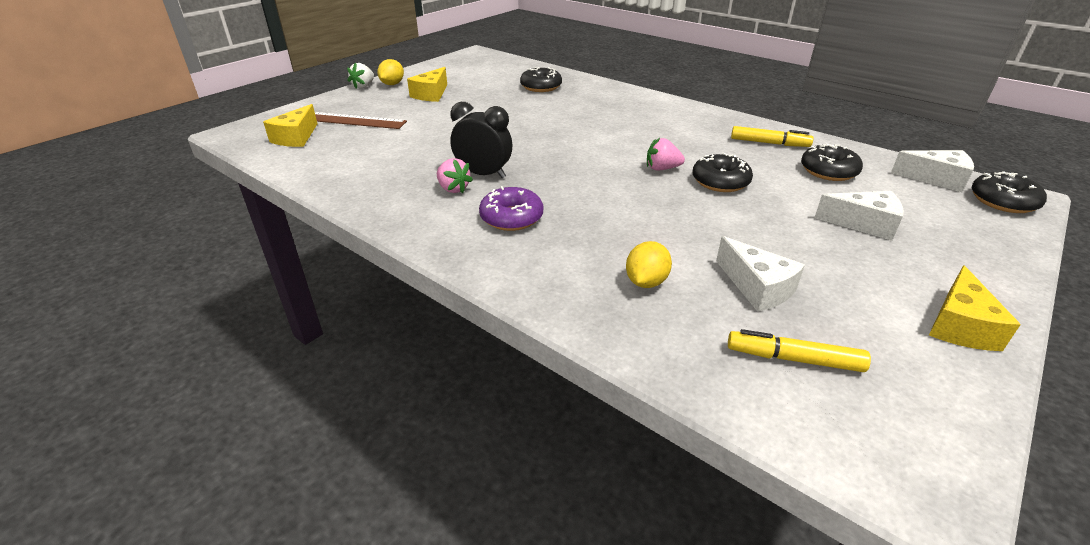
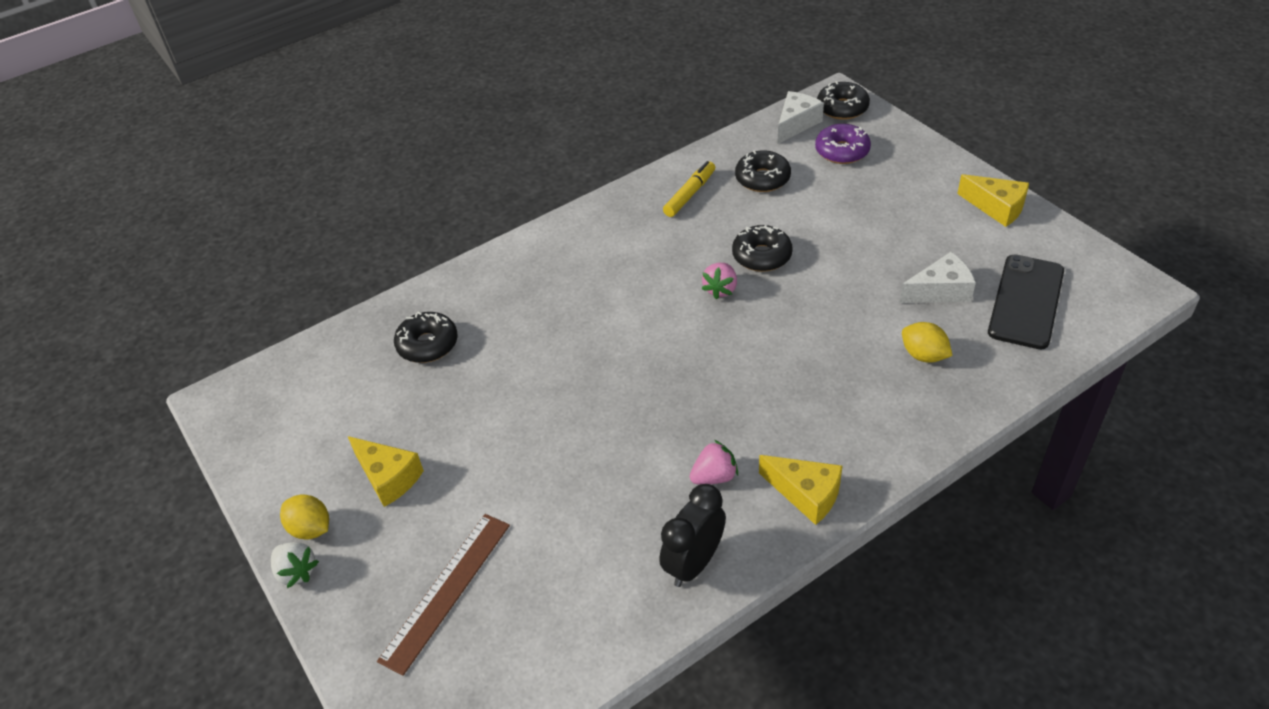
camera: 70 degrees left, 10 degrees up
(296, 137) = (486, 663): yellow cheese -> yellow cheese (806, 494)
(483, 174) = (686, 444): black clock -> black clock (693, 563)
(511, 218) = (794, 431): purple donut -> purple donut (842, 151)
(794, 359) = (1026, 302): yellow marker -> black phone
(864, 224) = (860, 196): white cheese -> none

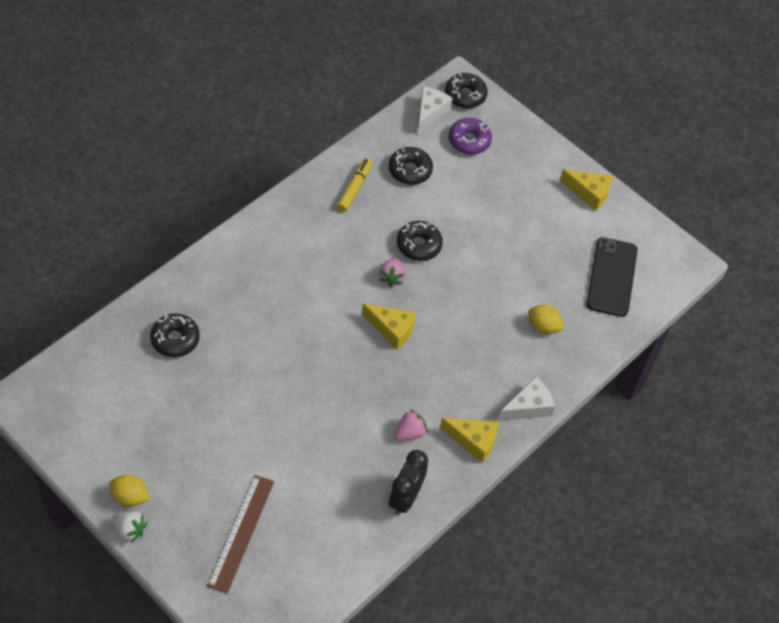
camera: 20 degrees left, 10 degrees up
(388, 477) = (176, 453): yellow cheese -> yellow cheese (392, 329)
(940, 291) = (552, 271): white cheese -> white cheese (528, 407)

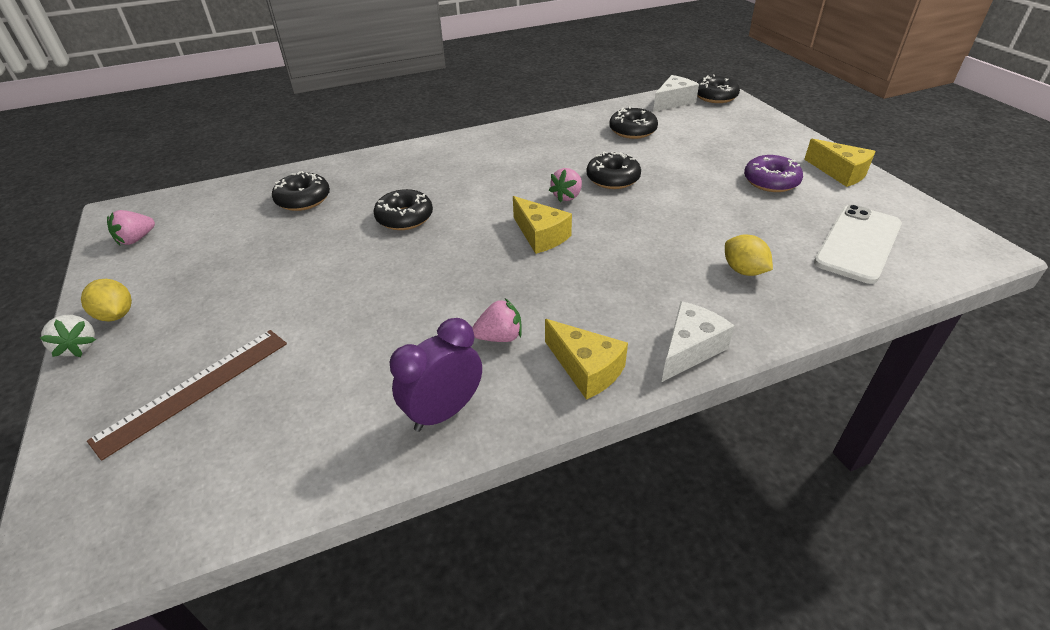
camera: 30 degrees right, 15 degrees down
(70, 424) = (136, 239): none -> pink strawberry
(276, 338) = (404, 218): none -> black donut
(354, 188) = (567, 133): yellow marker -> none
(405, 497) = (444, 412): black clock -> purple clock
(469, 141) = (707, 122): purple donut -> purple donut (771, 181)
(528, 407) = (689, 349): white cheese -> white cheese turned 45 degrees counterclockwise
(612, 277) = (858, 243): black phone -> white phone

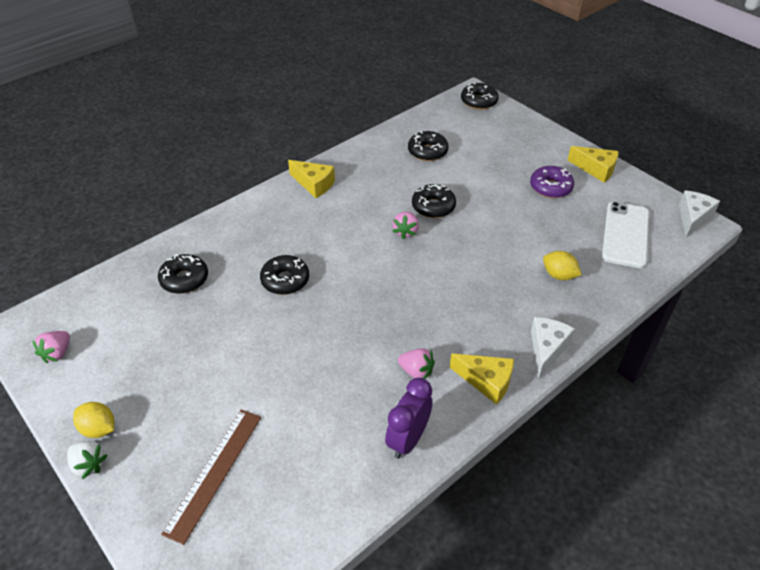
camera: 20 degrees left, 5 degrees up
(500, 337) = (416, 371): pink strawberry -> pink strawberry turned 60 degrees clockwise
(540, 235) = (403, 275): yellow cheese -> yellow cheese (314, 184)
(673, 102) = (447, 113): white cheese -> white cheese (692, 218)

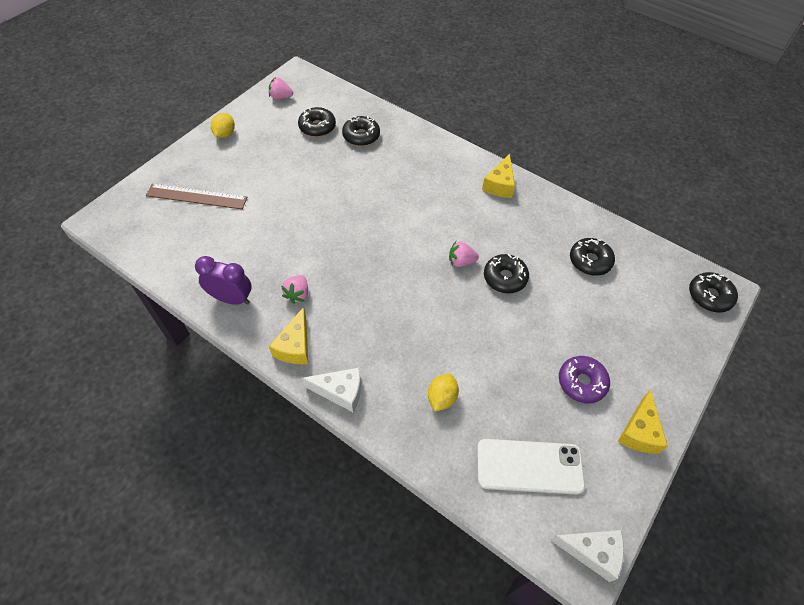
camera: 75 degrees right, 10 degrees up
(89, 464) = (199, 138): white strawberry -> none
(285, 280) = (376, 192): black donut -> black donut (317, 127)

